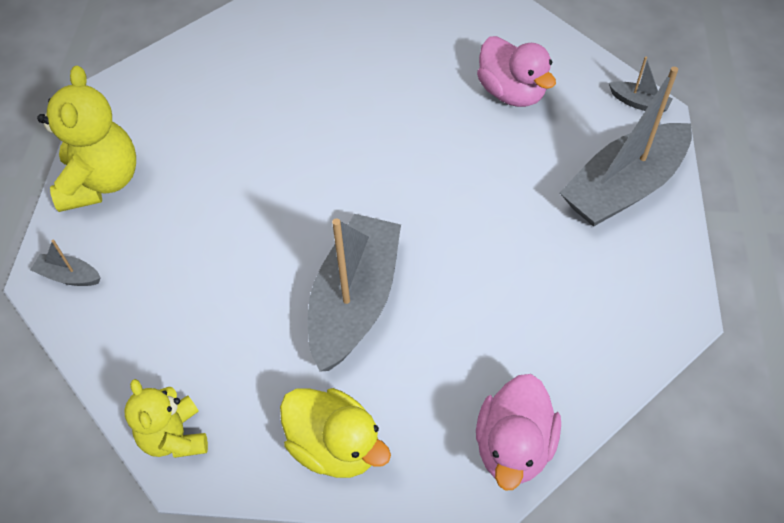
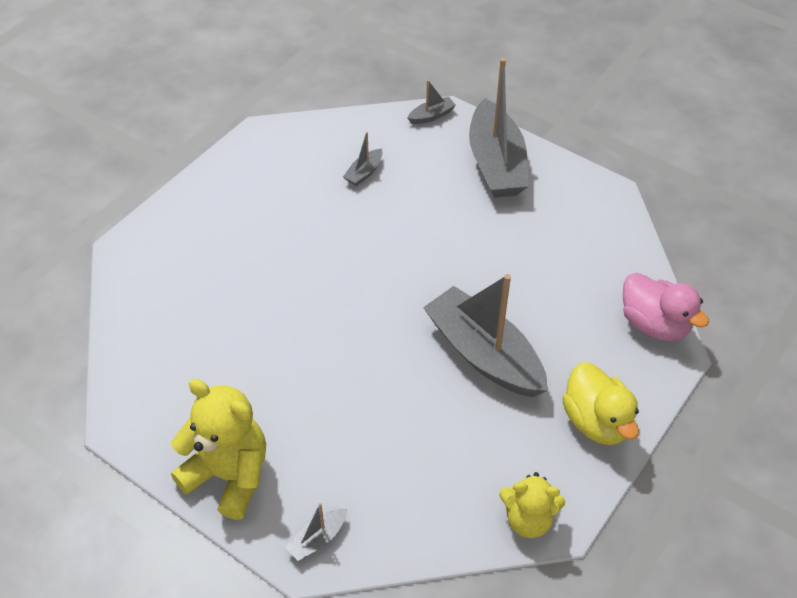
camera: 60 degrees left, 5 degrees down
(335, 446) = (596, 421): yellow duck -> yellow duck turned 90 degrees clockwise
(511, 93) = (364, 172): pink duck -> grey boat

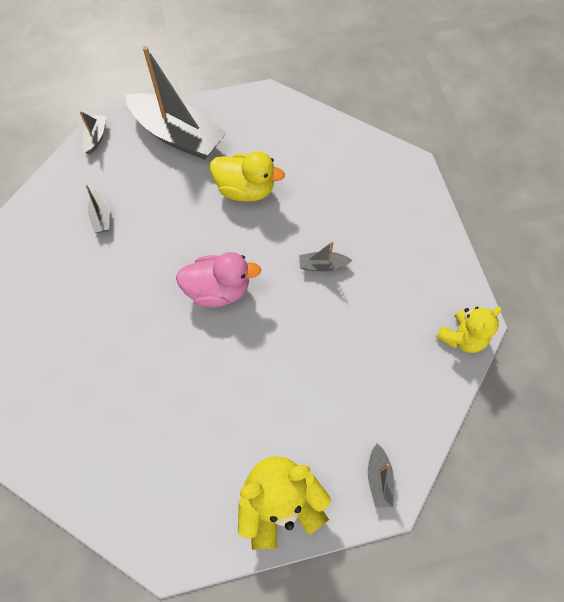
camera: 50 degrees left, 15 degrees up
(484, 354) = (322, 265): grey boat -> grey boat, size x0.42
(596, 421) = (424, 244): yellow duck -> yellow duck (245, 190)
(654, 324) = (382, 158): pink duck -> pink duck (218, 290)

